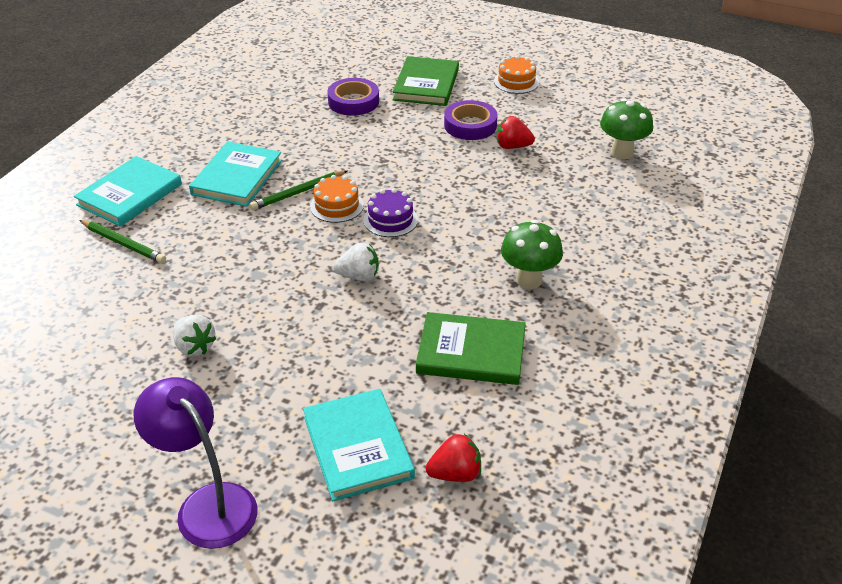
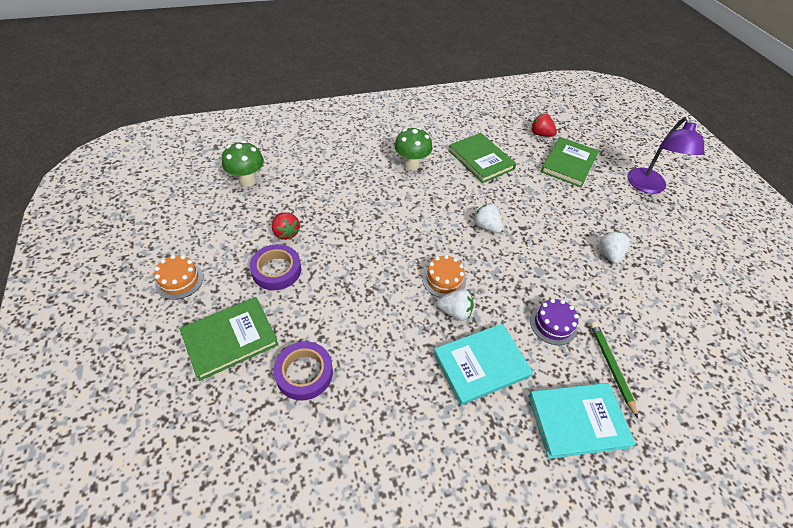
camera: 135 degrees left, 10 degrees up
(298, 192) = (455, 312): green pencil -> white strawberry
(358, 447) = (568, 164): turquoise book -> green book
(390, 220) = (427, 244): purple cake -> purple cake (553, 324)

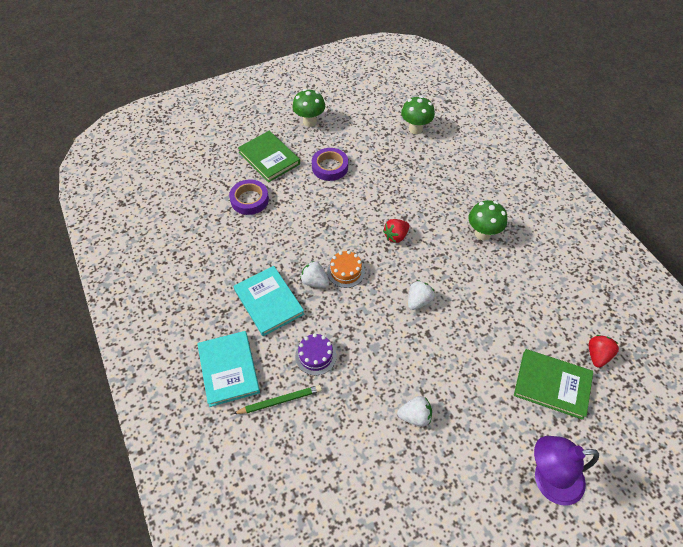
camera: 85 degrees right, 5 degrees up
(179, 280) = (309, 122): orange cake -> green mushroom
(286, 233) = (367, 164): red strawberry -> red strawberry (396, 236)
(455, 312) = (315, 282): white strawberry -> white strawberry turned 120 degrees clockwise
(481, 160) = (518, 293): green book -> none

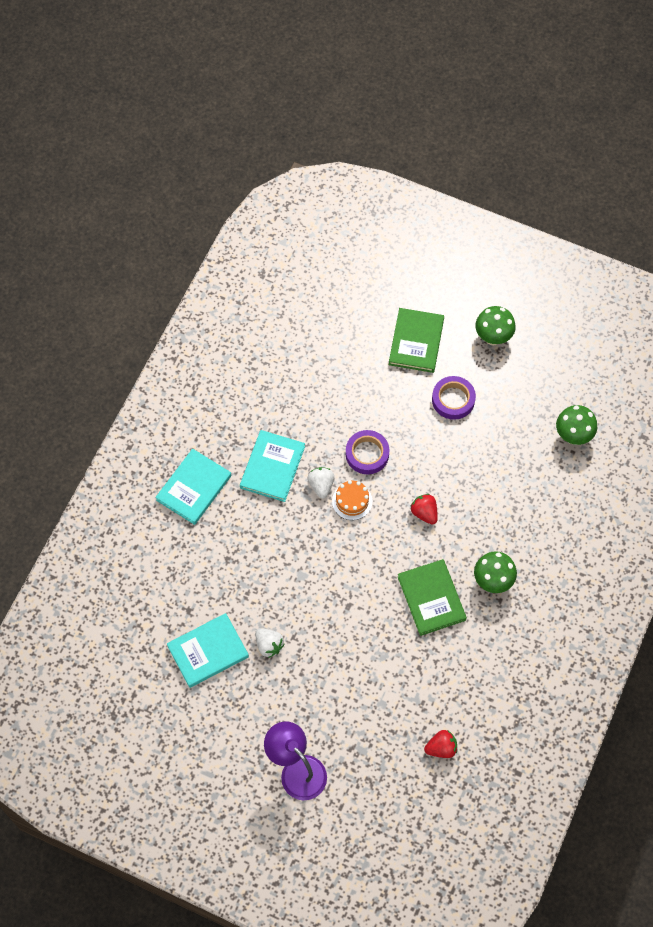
camera: 50 degrees right, 10 degrees up
(249, 200) = (356, 367): purple tape -> purple tape (367, 454)
(280, 401) = (200, 544): green pencil -> none
(315, 356) = (257, 539): purple cake -> none
(381, 471) = (208, 651): none -> turquoise book
(396, 236) = (424, 513): red strawberry -> red strawberry turned 45 degrees clockwise
(418, 301) = (373, 577): white strawberry -> none
(552, 385) = (382, 728): green book -> green book (431, 598)

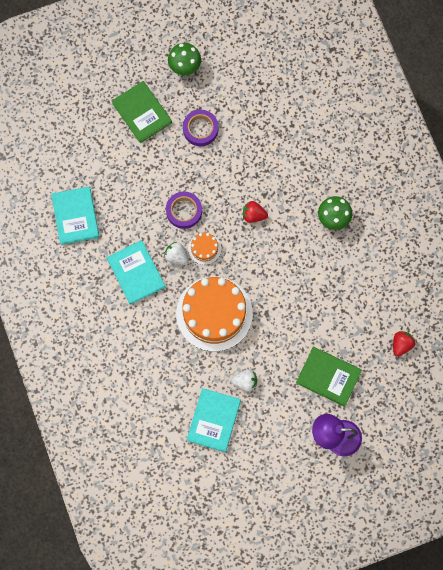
camera: 45 degrees left, 10 degrees up
(194, 488) = (102, 331): turquoise book -> turquoise book (75, 216)
(303, 563) = (214, 313): none -> orange cake
(431, 598) = (309, 263): green book -> green book (328, 377)
(573, 436) = (292, 86): green mushroom -> none

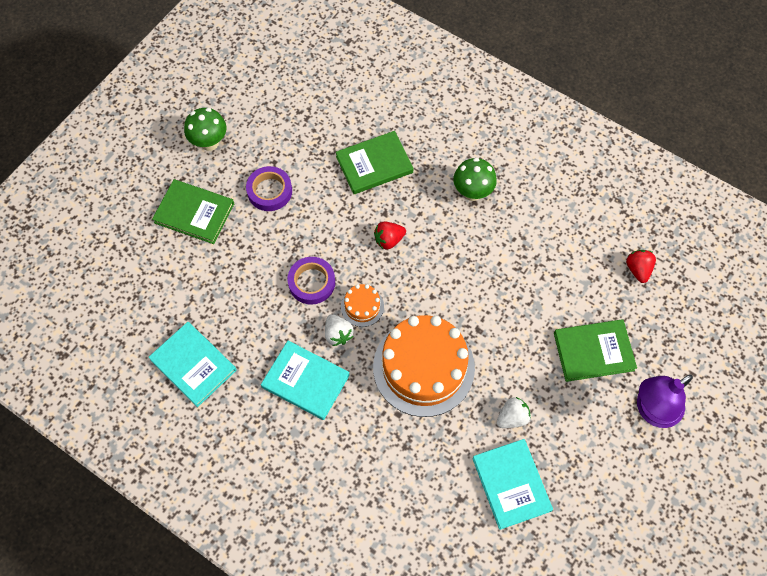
camera: 35 degrees left, 10 degrees down
(176, 256) = (338, 334): white strawberry -> white strawberry turned 120 degrees counterclockwise
(282, 155) = (374, 164): none -> green book

